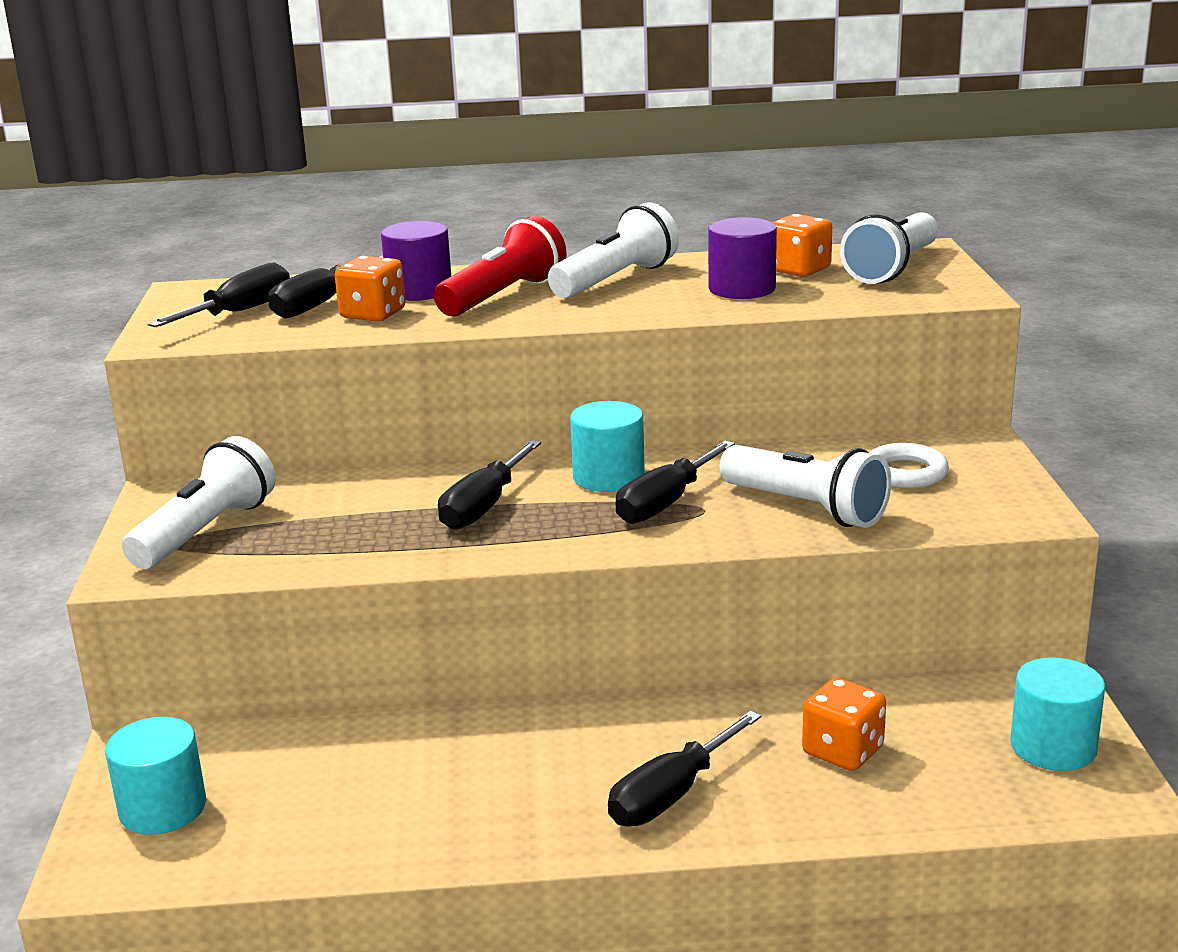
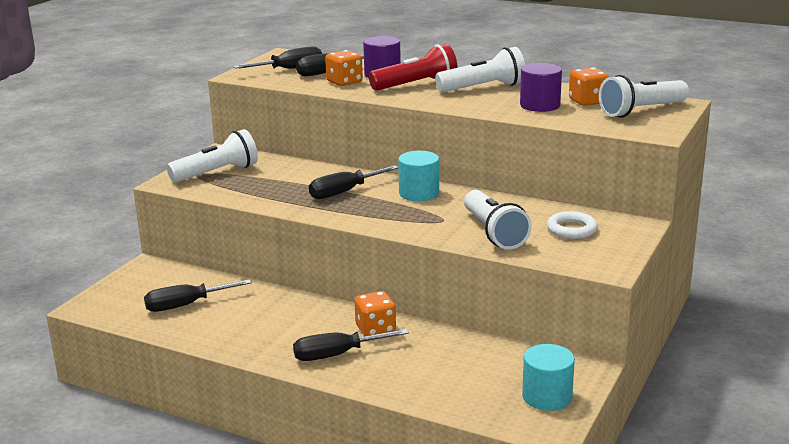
camera: 30 degrees right, 0 degrees up
(163, 808) = (134, 291): turquoise cylinder -> none
(665, 503) = (429, 212): black screwdriver -> black screwdriver (186, 305)
(842, 751) = (438, 363): orange dice -> orange dice (375, 329)

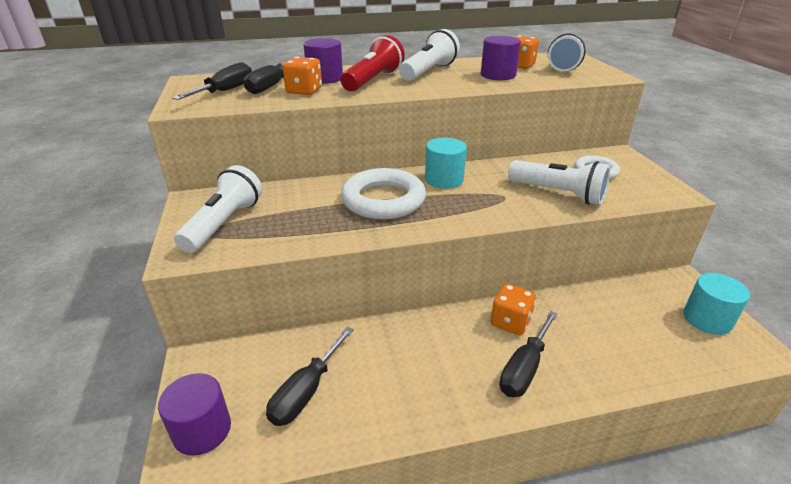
camera: 40 degrees left, 10 degrees up
(112, 297) = (202, 430): none -> purple cylinder
(344, 192) = (383, 200): black screwdriver -> white ring

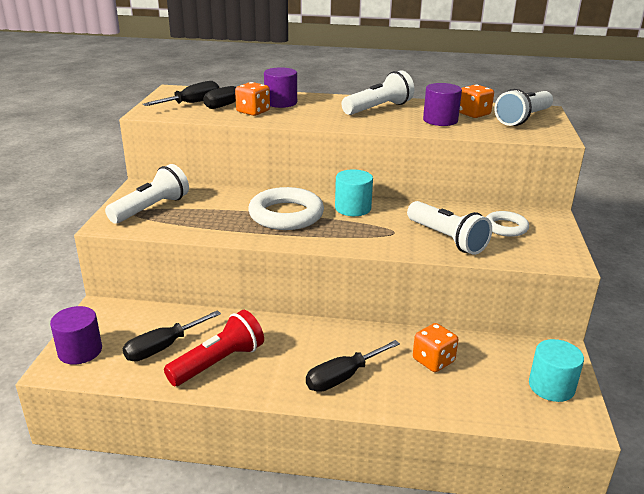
camera: 20 degrees right, 5 degrees down
(373, 80) = (319, 110): red flashlight -> red flashlight (218, 362)
(510, 322) = (359, 343): orange dice -> orange dice (433, 360)

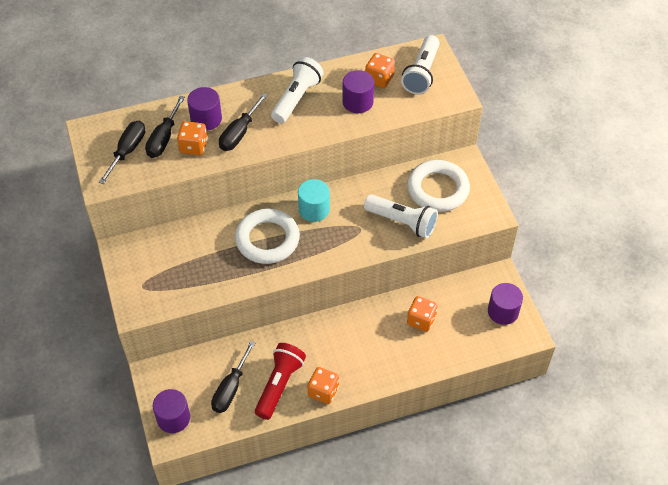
camera: 25 degrees left, 25 degrees up
(151, 209) = (154, 275): white flashlight -> none
(264, 386) = (323, 391): none -> orange dice
(343, 377) = (370, 361): black screwdriver -> black screwdriver (239, 133)
(505, 227) = (438, 189): white ring -> white ring, size x1.76
(551, 386) = (503, 311): turquoise cylinder -> purple cylinder

